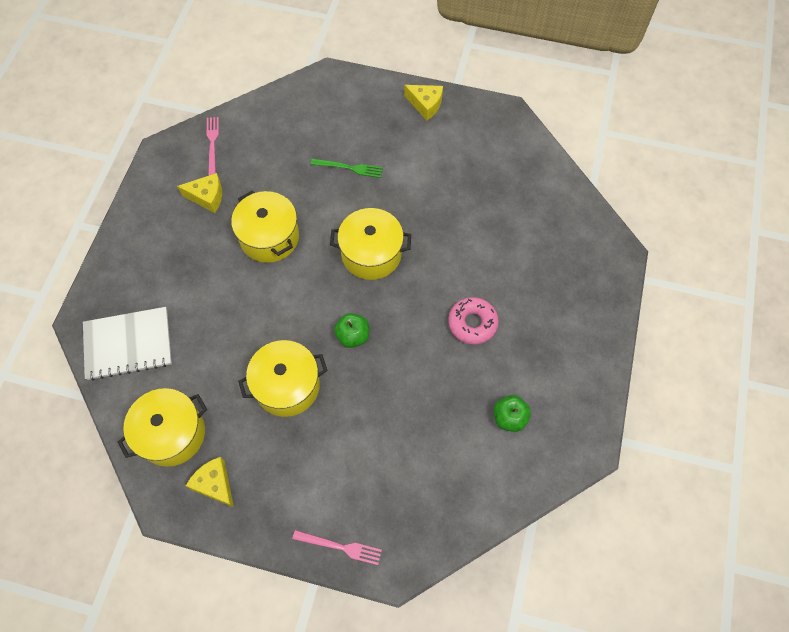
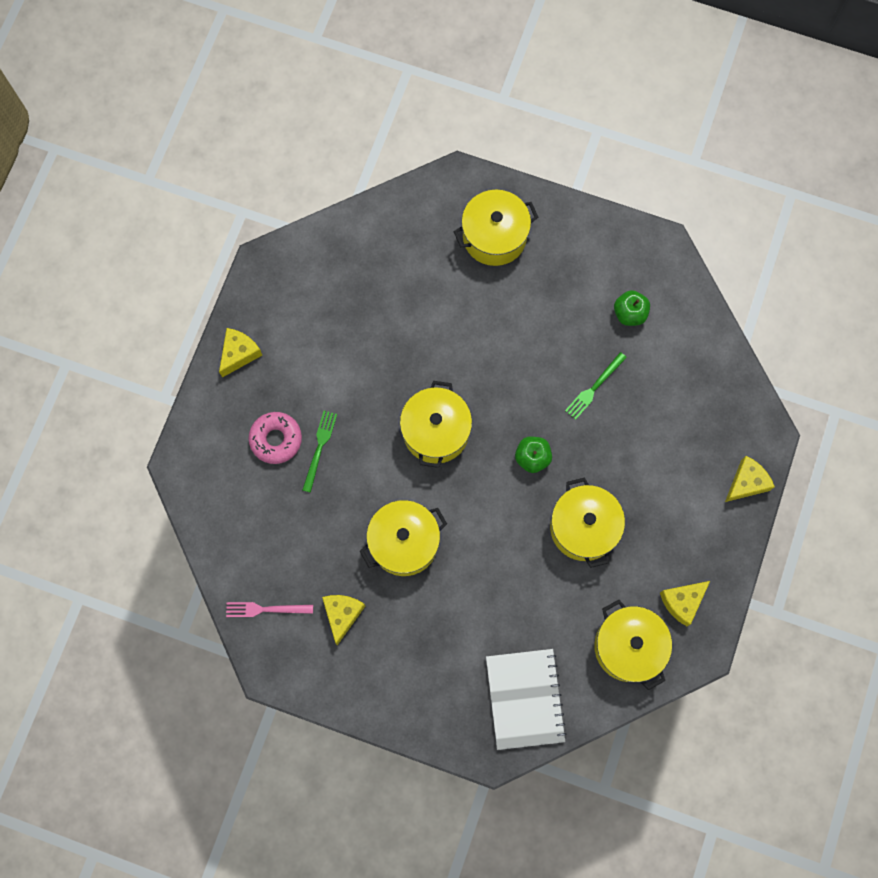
camera: 85 degrees left, 10 degrees up
(340, 547) = (746, 483): pink fork -> yellow cheese
(427, 388) = (594, 387): none -> green fork
(472, 323) = (527, 335): pink donut -> pink donut (276, 439)
(567, 288) = (494, 236): none -> yellow pot

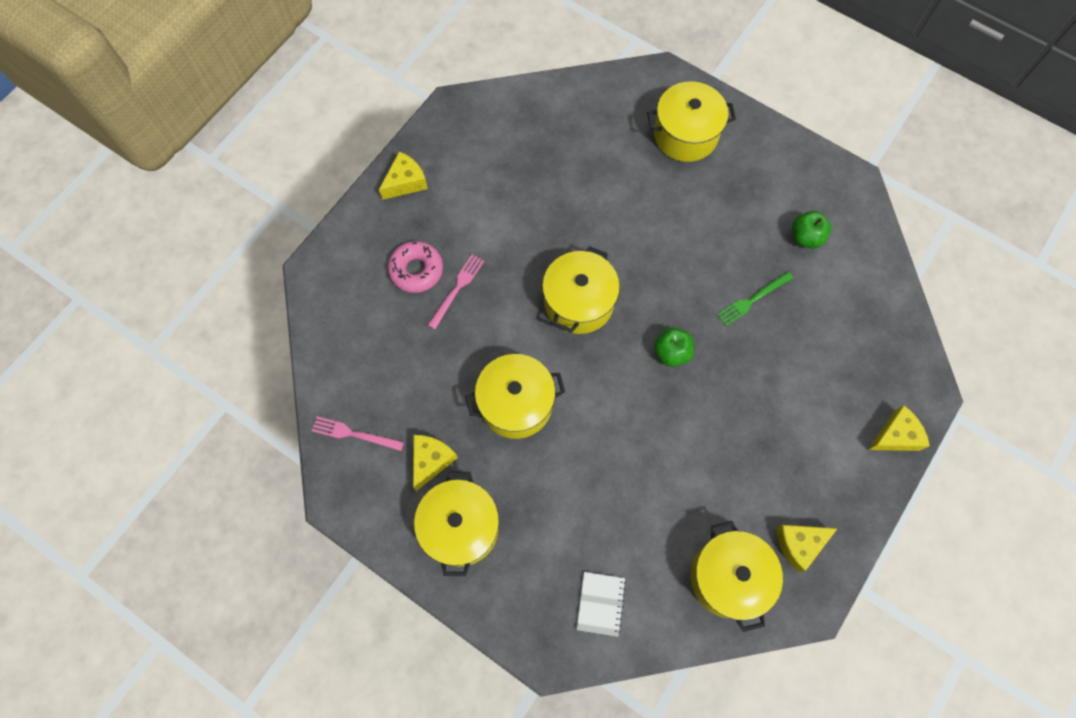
camera: 15 degrees right, 5 degrees down
(319, 448) = (457, 289): green fork -> pink fork
(525, 699) = (600, 603): white notebook -> white notebook, size x0.54
(583, 528) = (708, 437): yellow pot -> yellow pot (460, 527)

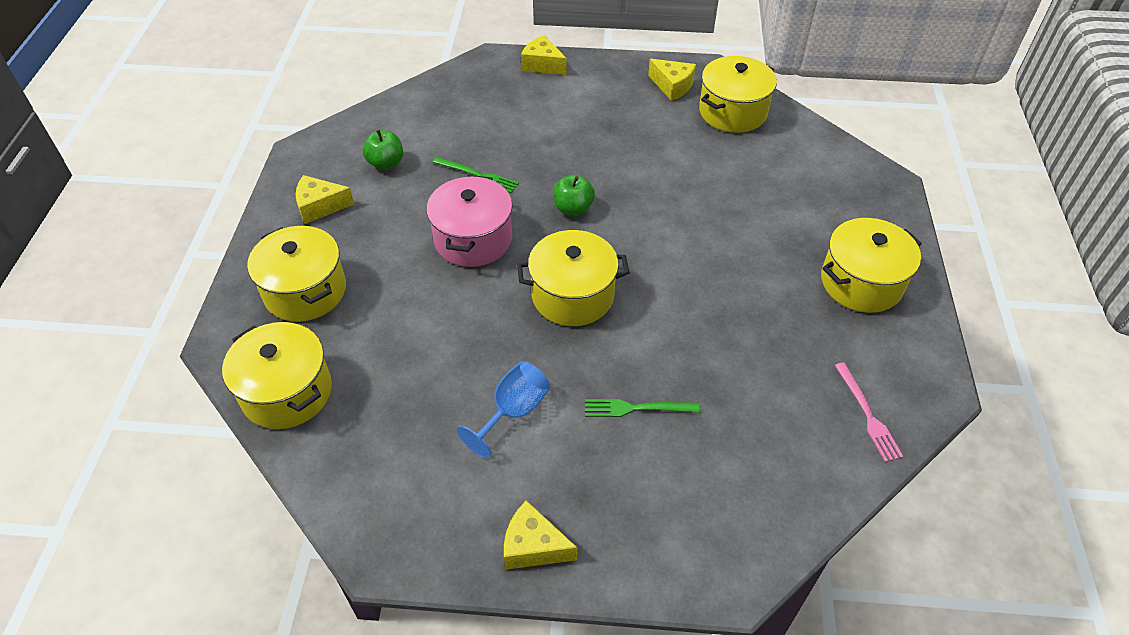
camera: 120 degrees left, 20 degrees down
(416, 270) = (644, 462): pink donut -> none
(431, 460) = (828, 334): yellow cheese -> yellow cheese (320, 206)
(457, 289) = (637, 408): pink fork -> green fork
(502, 215) = (513, 412): none -> blue goblet
(516, 404) = (716, 296): yellow pot -> yellow pot (287, 392)
(600, 603) = (824, 170): white notebook -> none
(677, 262) = (473, 239): none -> pink pot

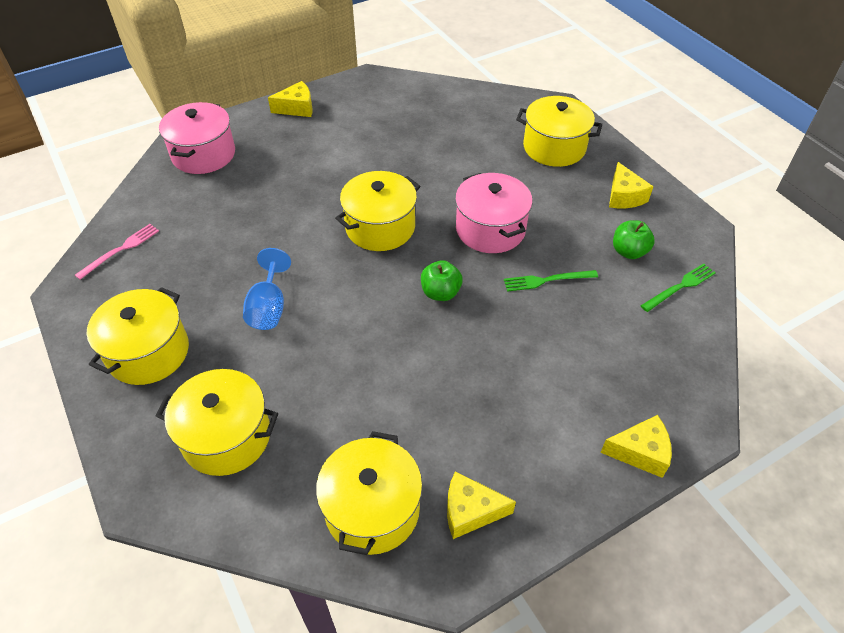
camera: 145 degrees right, 0 degrees up
(287, 392) = (493, 104): yellow pot -> yellow pot (226, 437)
(320, 206) = (624, 196): yellow cheese -> yellow cheese turned 120 degrees clockwise
(513, 412) = (358, 150): blue goblet -> blue goblet (269, 307)
(637, 408) = (284, 184): green fork -> green fork (680, 287)
(714, 524) = (203, 154): none -> pink pot
(867, 414) = (121, 250): pink fork -> pink fork turned 90 degrees clockwise

